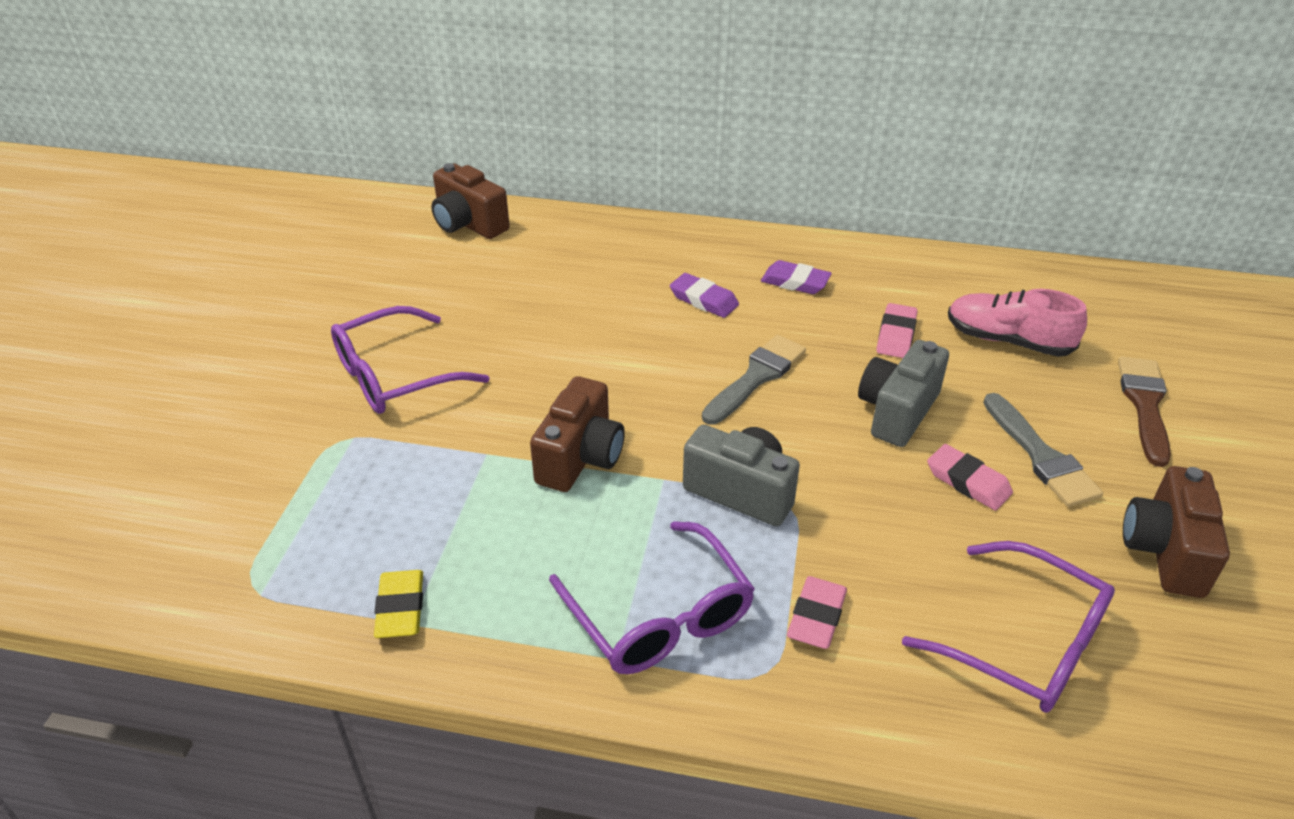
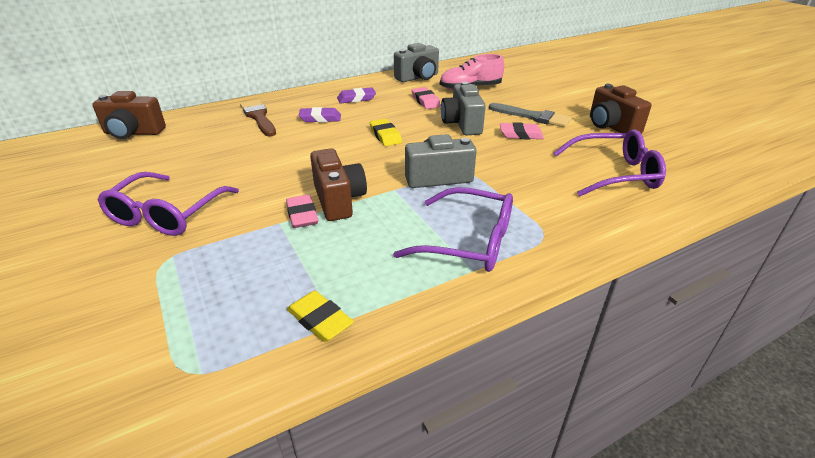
camera: 40 degrees left, 5 degrees down
(756, 377) = (385, 136): grey brush -> yellow eraser
(816, 617) = (533, 205): pink eraser -> pink eraser (302, 215)
(944, 277) = (418, 77): none -> grey camera
(1144, 405) = (542, 90): brown brush -> brown brush (258, 117)

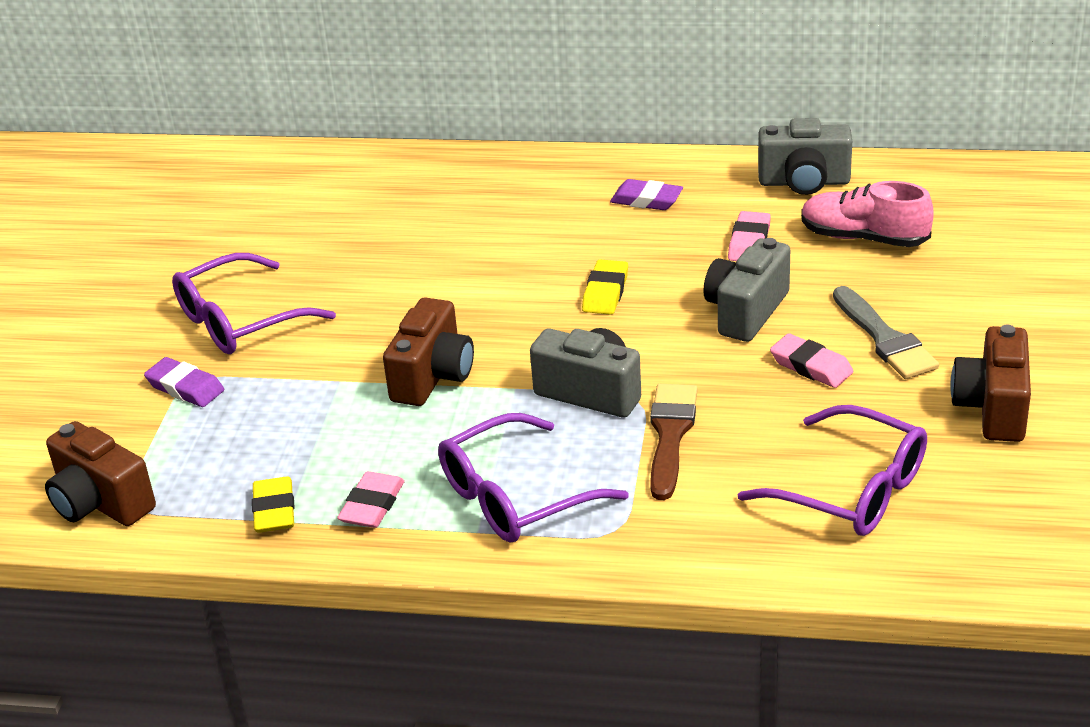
camera: 40 degrees right, 0 degrees up
(133, 133) = (296, 170): brown camera -> brown camera (100, 503)
(258, 117) = (470, 193): brown brush -> brown brush (670, 435)
(302, 215) = (373, 380): pink eraser -> pink eraser (372, 505)
(320, 118) = (551, 225): purple eraser -> purple eraser (185, 387)
(469, 242) = (515, 497): purple glasses -> purple glasses turned 90 degrees clockwise

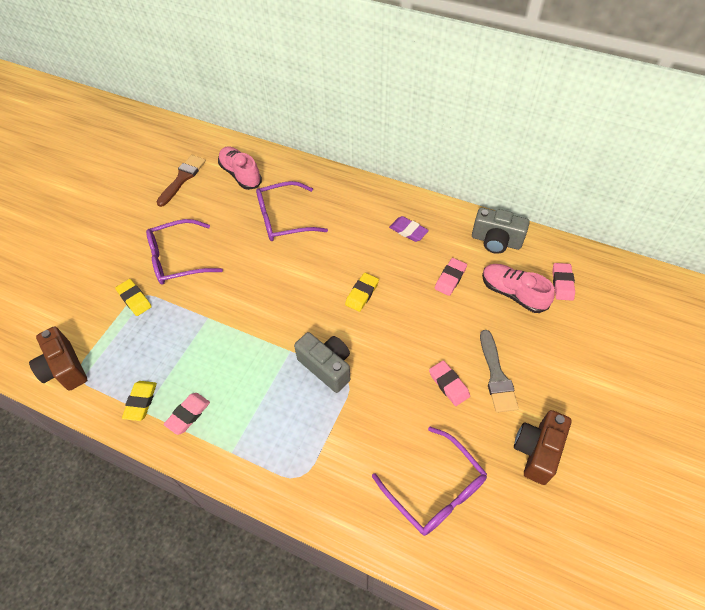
camera: 15 degrees right, 20 degrees up
(185, 387) = (134, 299): purple eraser -> yellow eraser
(299, 190) = (241, 174): none -> pink shoe
(433, 376) = (253, 329): brown camera -> none
(515, 497) = (259, 433): purple glasses -> purple glasses (283, 219)
(670, 435) = (355, 413): brown brush -> brown brush (182, 178)
(746, 311) = (429, 331): grey camera -> none
(939, 209) = (562, 283): none -> pink eraser

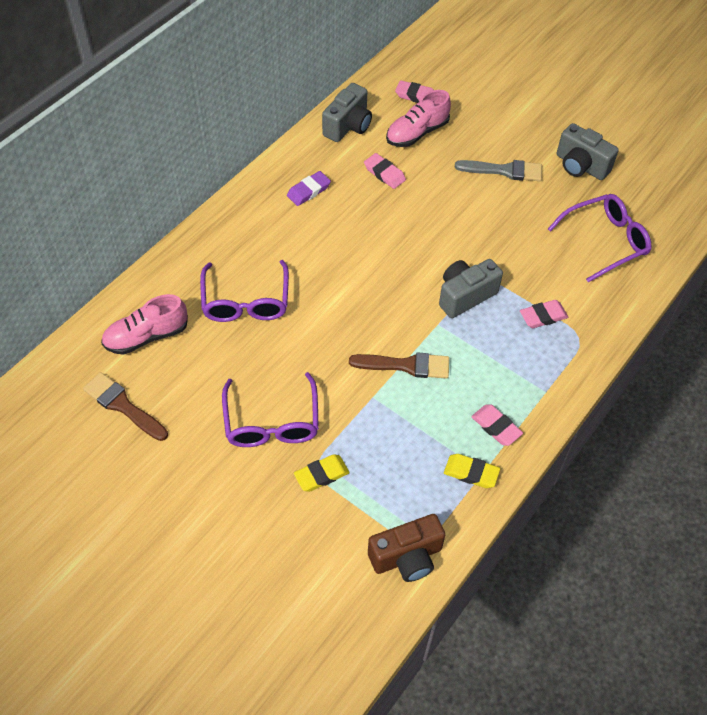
camera: 80 degrees left, 0 degrees up
(242, 334) = (406, 365): none -> brown brush
(362, 294) = (382, 249): yellow eraser -> none
(448, 384) = (506, 206): pink eraser -> pink eraser (543, 316)
(537, 451) = (580, 166): brown camera -> grey camera

